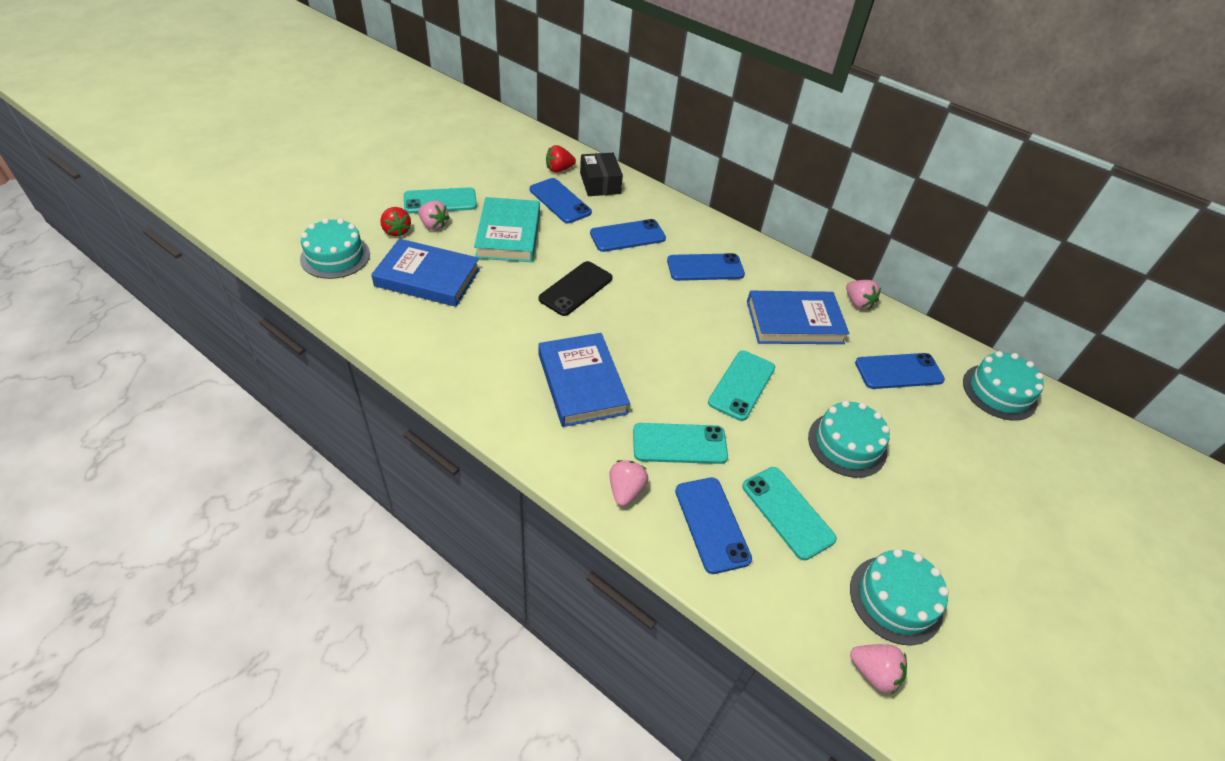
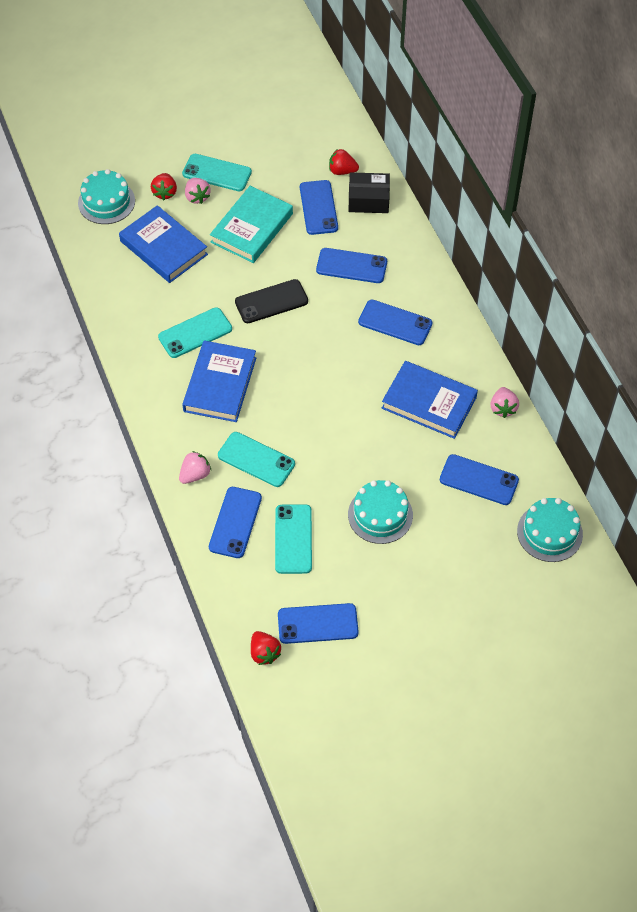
camera: 35 degrees right, 10 degrees up
(600, 183) = (368, 200): black box -> black box turned 75 degrees clockwise
(742, 385) = (339, 436): turquoise phone -> turquoise phone (195, 333)
(873, 672) = (264, 653): pink strawberry -> red strawberry
(895, 599) = (317, 624): turquoise cake -> blue phone

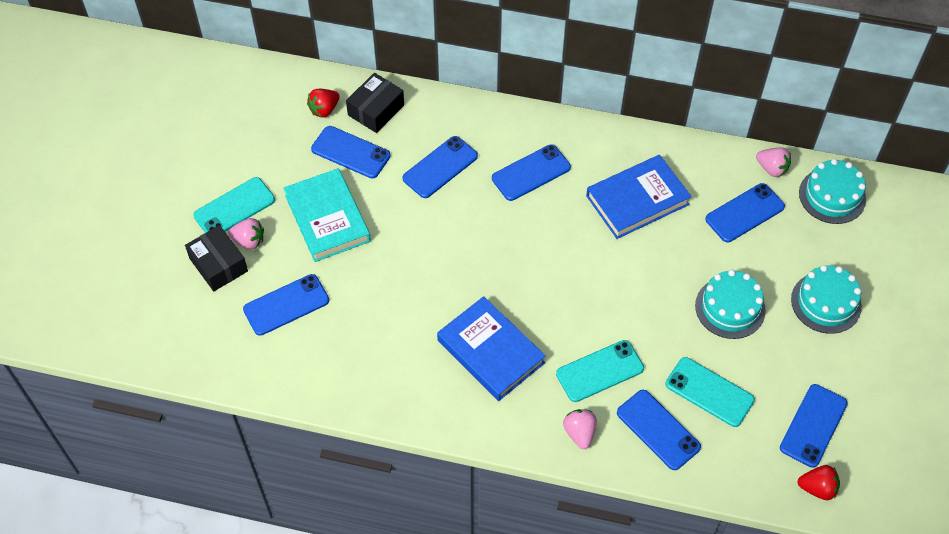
camera: 55 degrees left, 0 degrees up
(106, 202) = (183, 322): turquoise cake -> turquoise cake (826, 302)
(163, 248) = (286, 305): blue book -> blue phone
(165, 193) = (218, 265): red strawberry -> black box
(195, 333) = (413, 337): turquoise phone -> none
(271, 302) = (428, 253): black phone -> none
(503, 408) = (683, 151): pink strawberry -> pink strawberry (772, 169)

